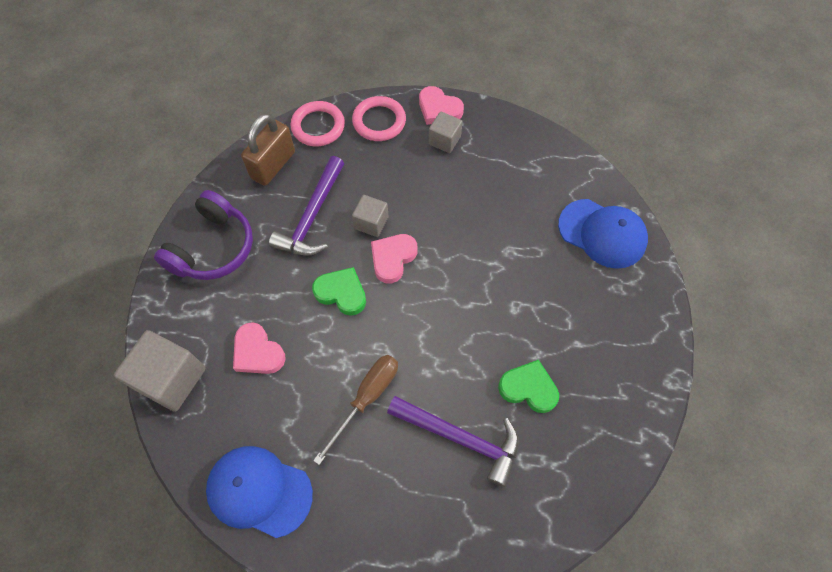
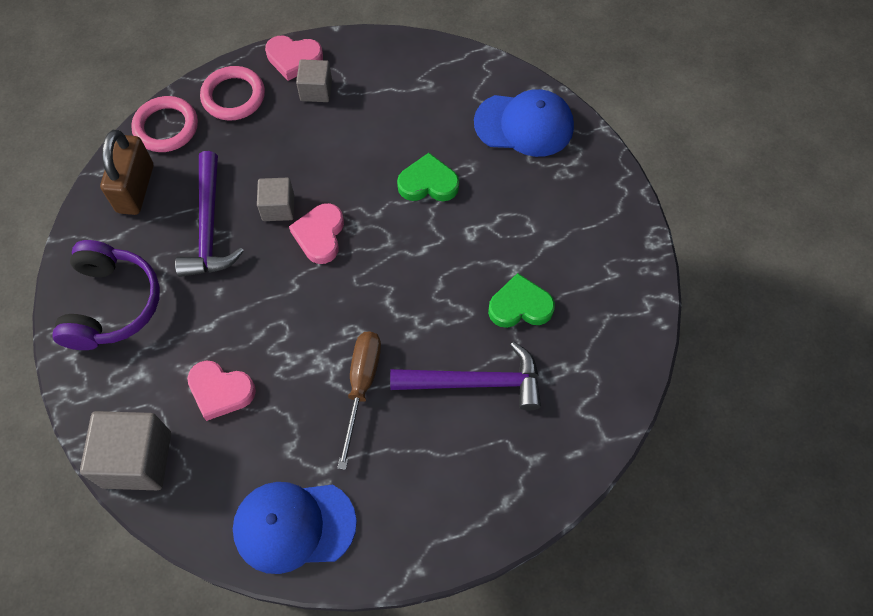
camera: 25 degrees left, 0 degrees up
(341, 293) = (282, 293): green heart -> green heart (428, 183)

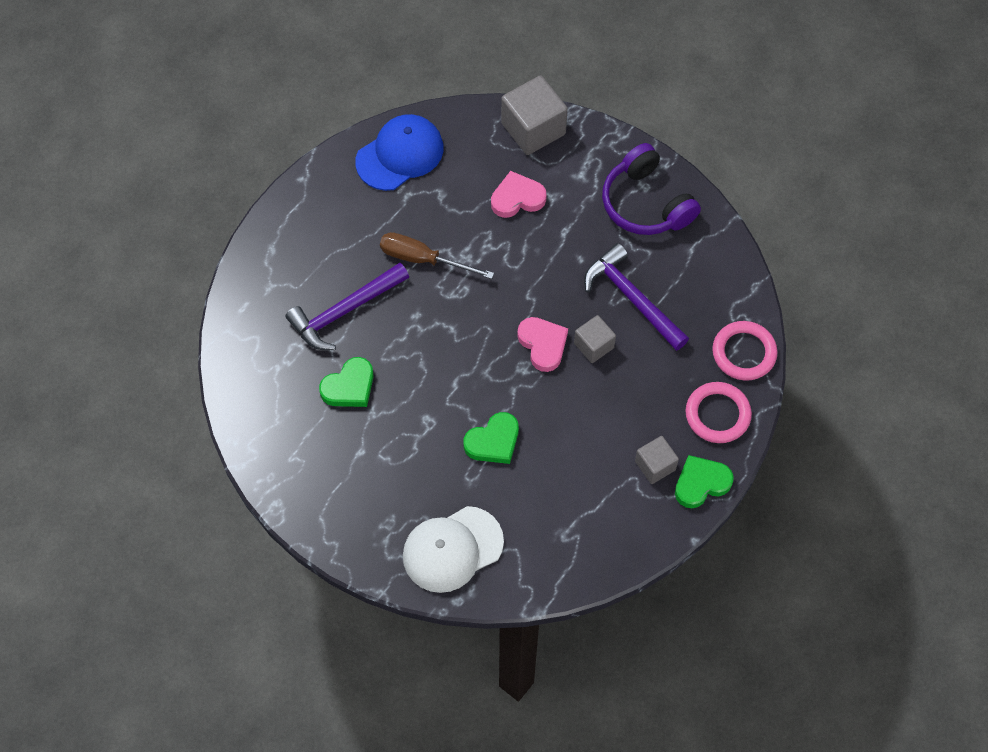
camera: 145 degrees right, 0 degrees up
(135, 189) = (715, 290): brown padlock -> none
(294, 59) = (701, 483): pink heart -> green heart
(361, 387) = (423, 259): brown screwdriver -> brown screwdriver turned 135 degrees clockwise
(524, 125) = (452, 549): blue cap -> white cap

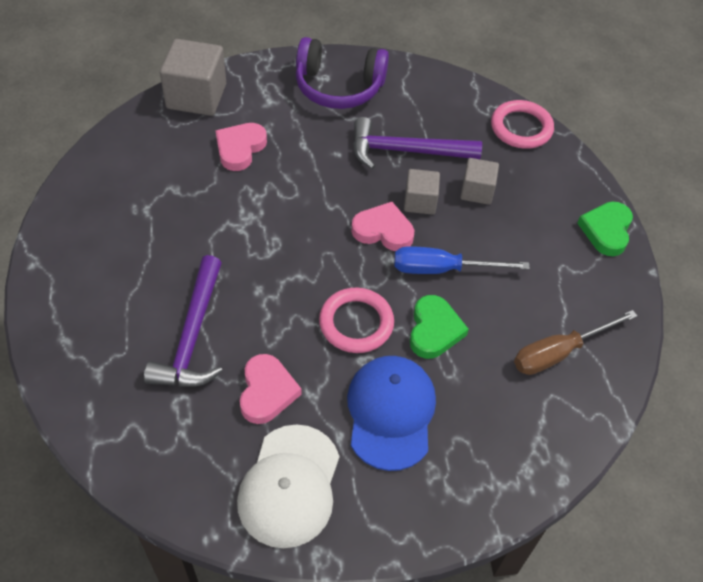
camera: 50 degrees left, 10 degrees down
(349, 386) = (267, 392): green heart -> pink heart
(400, 154) = (105, 185): blue cap -> blue cap (390, 413)
(423, 259) = (215, 244): brown screwdriver -> brown screwdriver (559, 352)
(452, 549) = (508, 442): white cap -> white cap (289, 485)
(549, 407) = (442, 269): none -> blue screwdriver
(655, 465) = (563, 245): grey cube -> grey cube (477, 191)
(717, 414) = (557, 178): pink ring -> pink ring (356, 323)

